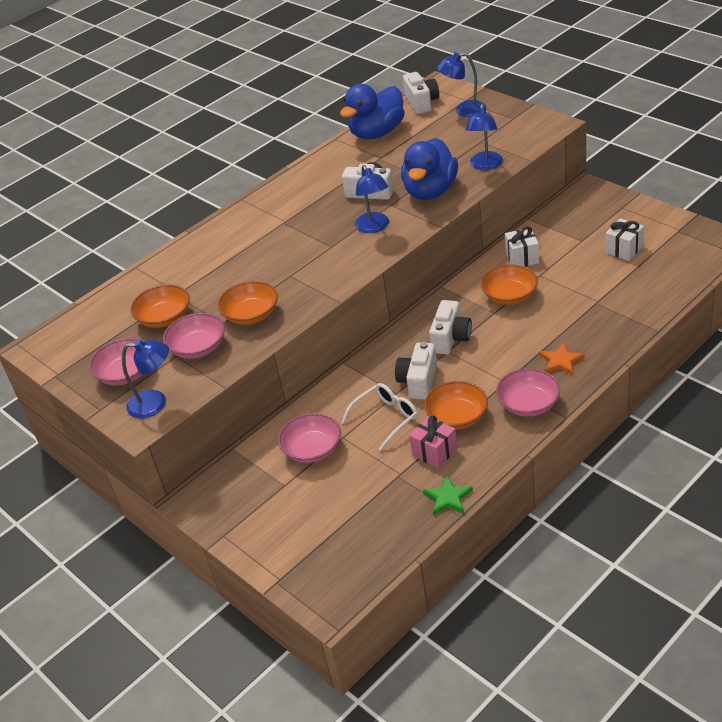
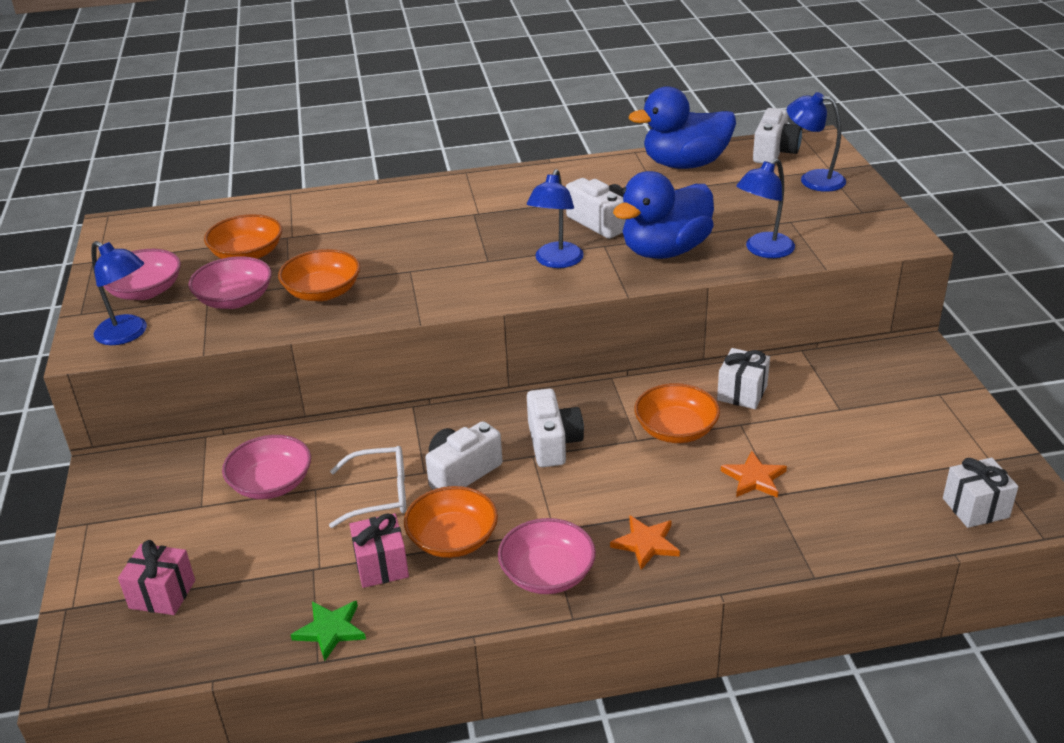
camera: 30 degrees right, 5 degrees down
(326, 540) = (162, 594): none -> pink gift
(450, 338) = (553, 443): white camera -> white camera turned 60 degrees counterclockwise
(578, 299) = (754, 478): none -> orange star
(624, 249) = (883, 447): white gift -> white gift (975, 508)

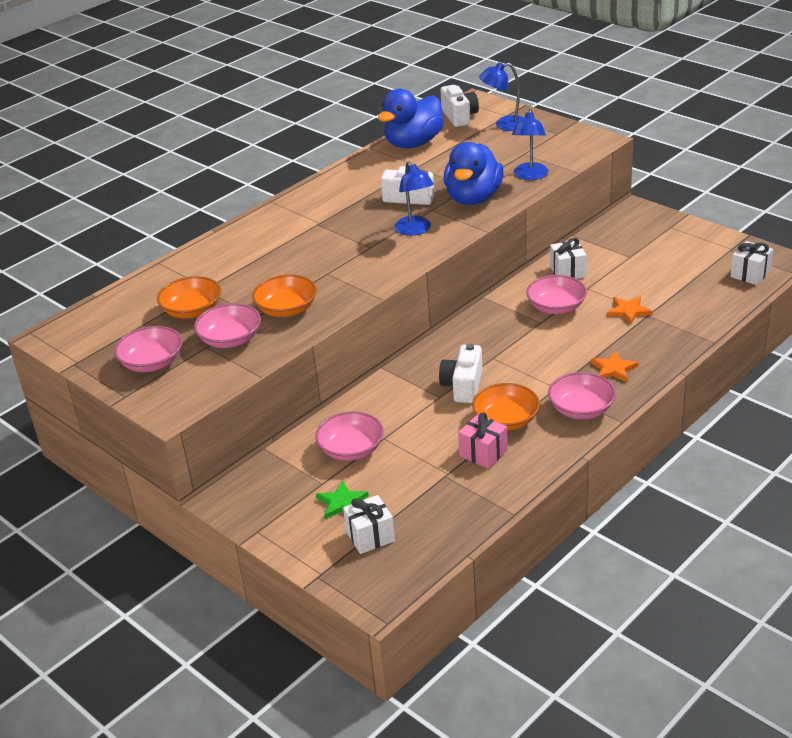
camera: 35 degrees left, 0 degrees up
(128, 334) = (186, 391): blue lamp -> none
(162, 594) = (370, 536): pink gift -> white gift
(330, 630) = (499, 497): green star -> green star (342, 503)
(380, 494) = (430, 420): white glasses -> none
(553, 443) = (495, 346): white camera -> none
(676, 430) = (556, 307): orange bowl -> pink bowl

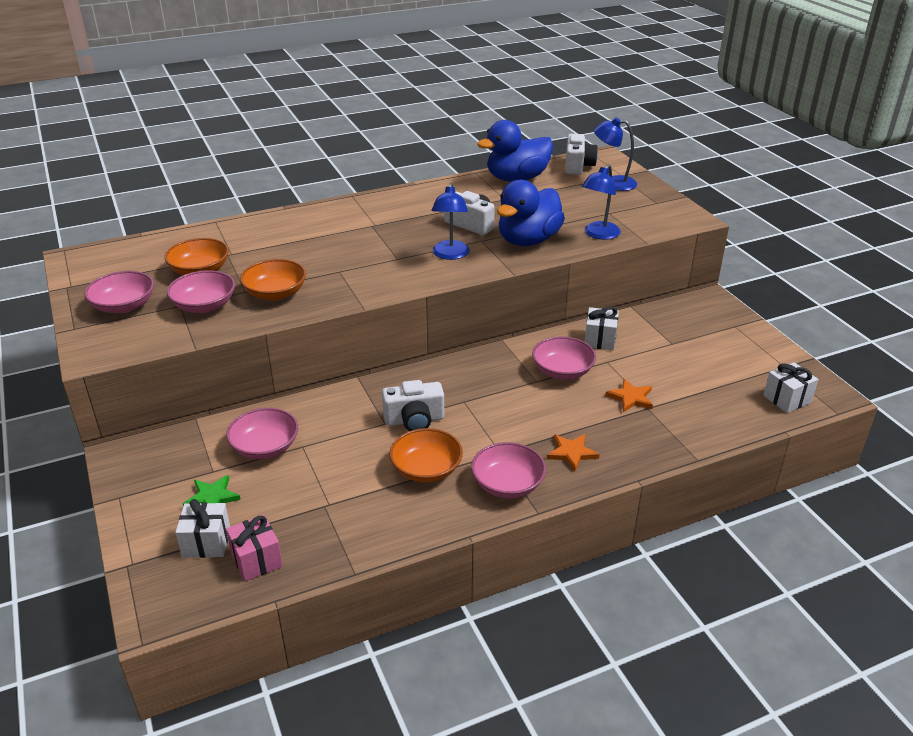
camera: 20 degrees right, 0 degrees up
(463, 386) = (414, 420): white camera -> white camera turned 135 degrees counterclockwise
(483, 453) = (378, 496): pink gift -> pink gift (256, 560)

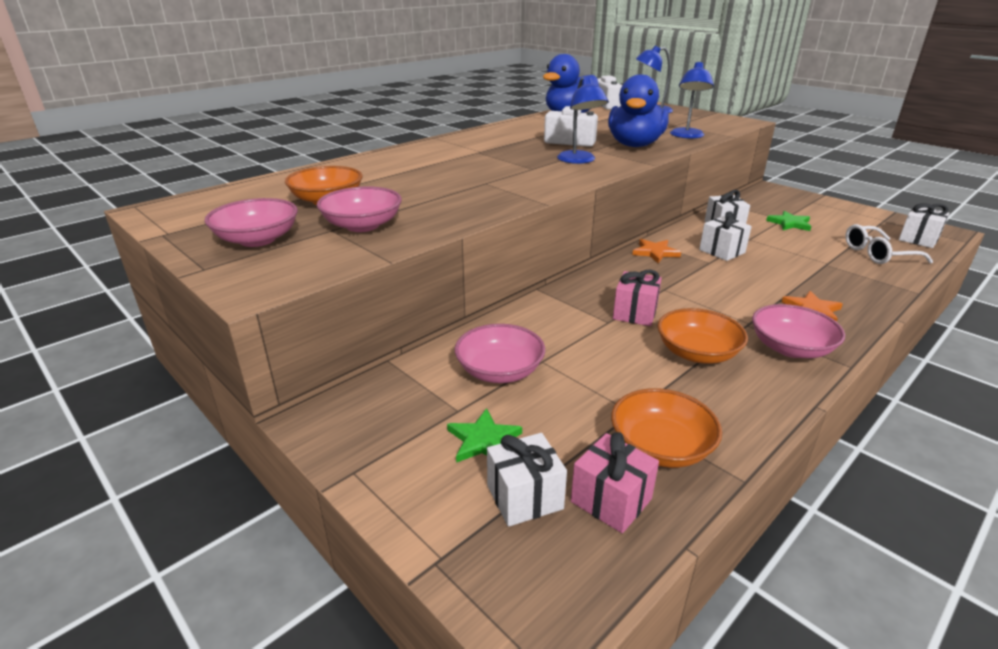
camera: 20 degrees left, 5 degrees down
(275, 293) = (436, 206): orange bowl -> orange bowl (660, 447)
(414, 420) = (635, 313): white camera -> pink gift
(562, 371) = (722, 251): pink bowl -> white gift
(631, 398) = (803, 260): orange star -> orange star (655, 252)
(672, 350) = (789, 223): none -> green star
(717, 407) = (878, 254): none -> white glasses

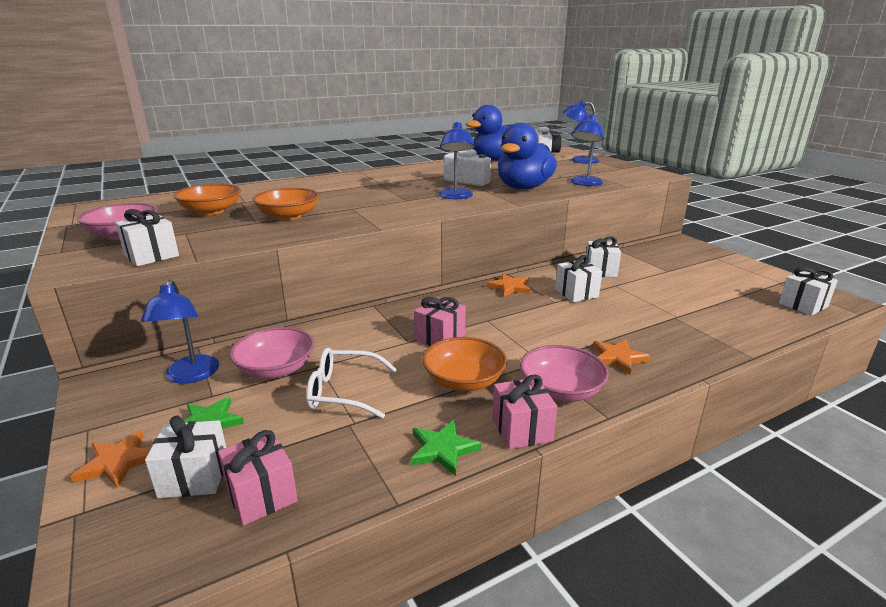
camera: 15 degrees right, 5 degrees down
(329, 261) = (152, 256): none -> white gift
(362, 225) = (212, 232): pink bowl -> none
(413, 394) = (190, 376): none -> blue lamp
(426, 499) = (118, 462): none -> orange star
(660, 447) = (349, 458): orange bowl -> orange bowl (288, 216)
(789, 223) = (671, 275): green star -> green star (443, 449)
(789, 391) = (521, 429): none -> pink gift
(878, 254) = (741, 314): white glasses -> white glasses (343, 392)

